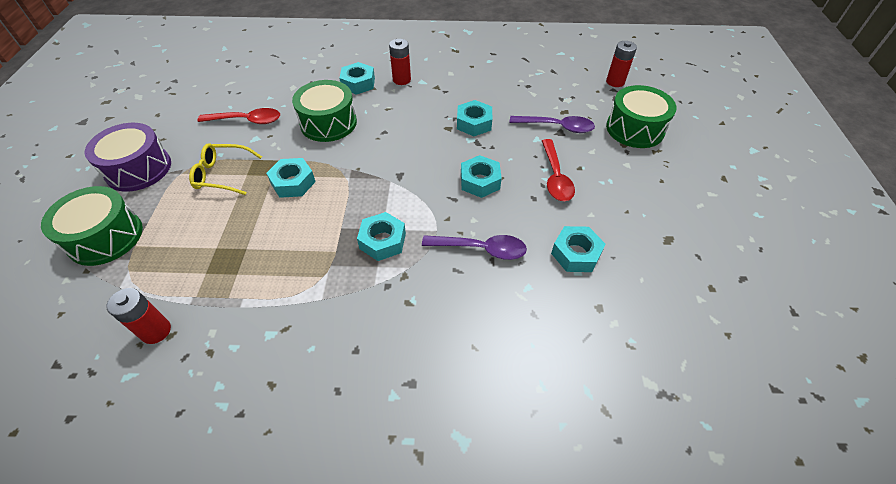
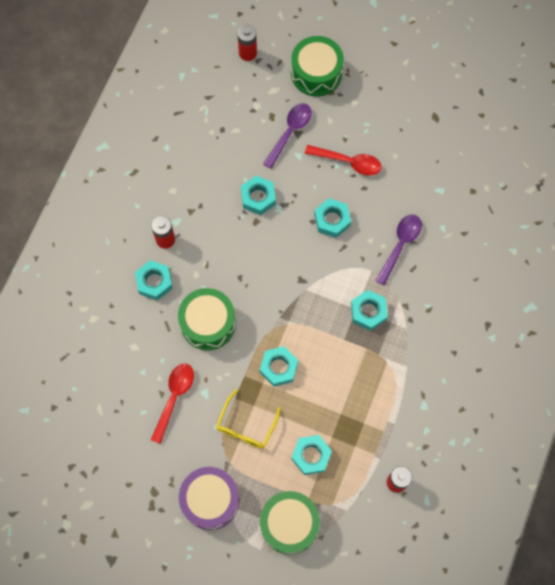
camera: 70 degrees left, 20 degrees up
(576, 254) = (426, 184): turquoise nut -> turquoise nut (311, 456)

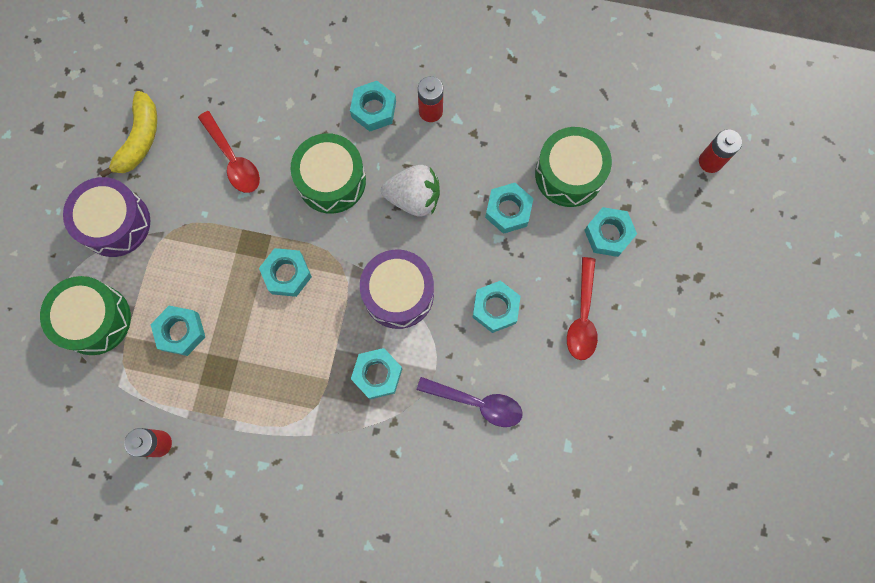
camera: 80 degrees right, 5 degrees up
(140, 472) = (140, 139): none -> yellow banana
(174, 398) = (233, 159): red spoon -> red spoon turned 45 degrees clockwise
(235, 264) = (414, 198): none -> white strawberry
(246, 426) = (209, 248): yellow glasses -> none
(290, 132) = (608, 234): purple spoon -> turquoise nut
(309, 287) = (398, 294): none -> purple drum
(316, 73) = (703, 254): green drum -> green drum (569, 174)

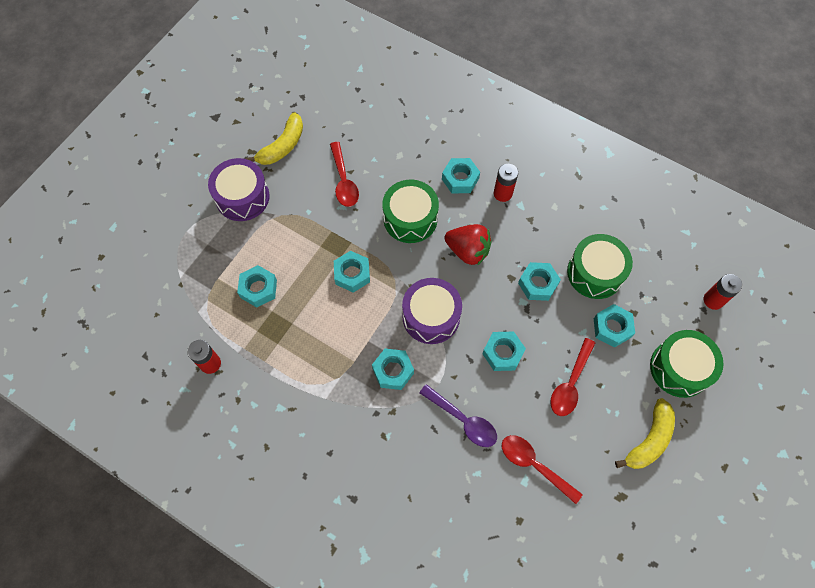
camera: 20 degrees right, 10 degrees down
(95, 319) = (201, 259): green drum -> green drum (679, 368)
(414, 198) = (468, 251): white strawberry -> red strawberry
(572, 425) = (534, 465): none -> red spoon
(688, 350) = (649, 439): none -> yellow banana

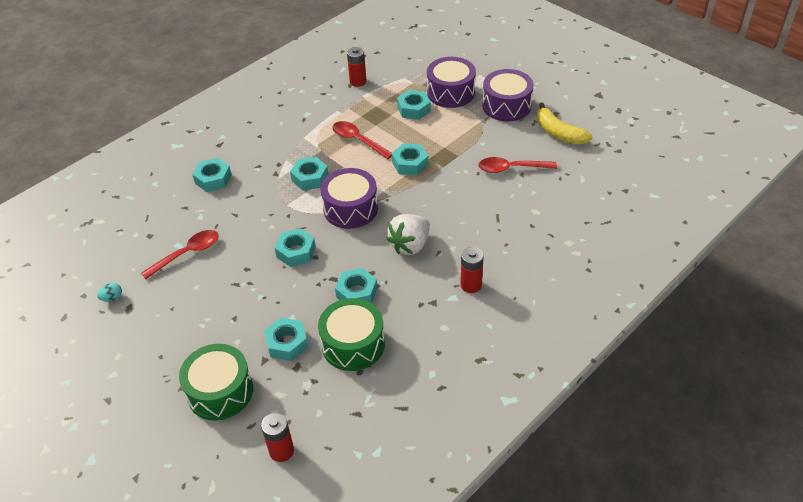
camera: 105 degrees right, 20 degrees down
(224, 255) = (451, 92): none -> purple drum
(410, 218) = (458, 209): green drum -> none
(460, 179) = (496, 253): turquoise nut -> turquoise nut (213, 179)
(463, 420) = (248, 215): purple spoon -> none
(468, 251) = (410, 245): red strawberry -> white strawberry
(570, 383) = (246, 296): red spoon -> red spoon (358, 140)
(614, 521) = (112, 298): none -> turquoise egg
(649, 439) = (165, 344): yellow banana -> none

